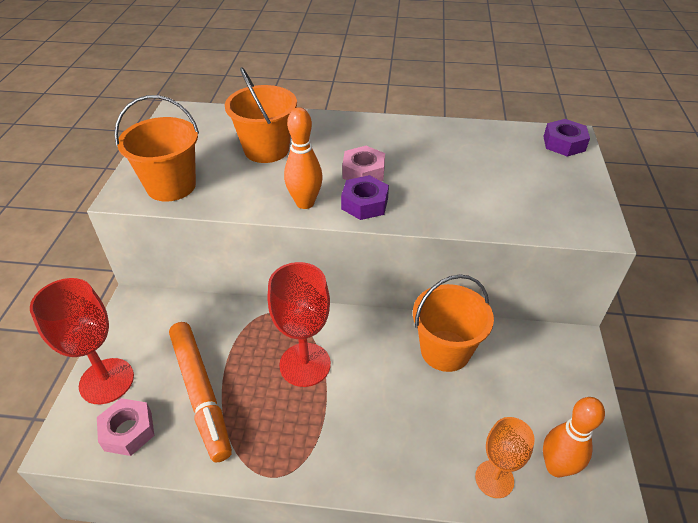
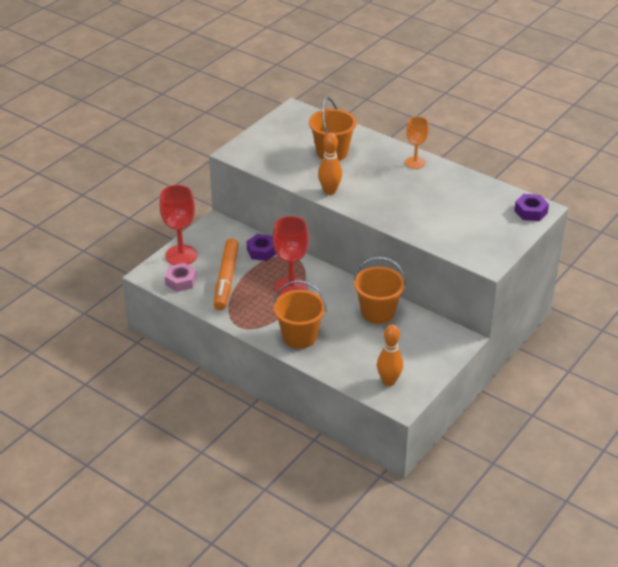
camera: 30 degrees right, 5 degrees down
(171, 186) = (261, 156): orange bucket -> orange bucket (299, 336)
(363, 172) = (379, 185): pink nut -> none
(364, 204) = (363, 203): purple nut -> purple nut (262, 251)
(494, 479) = (351, 372): orange goblet -> orange goblet (415, 162)

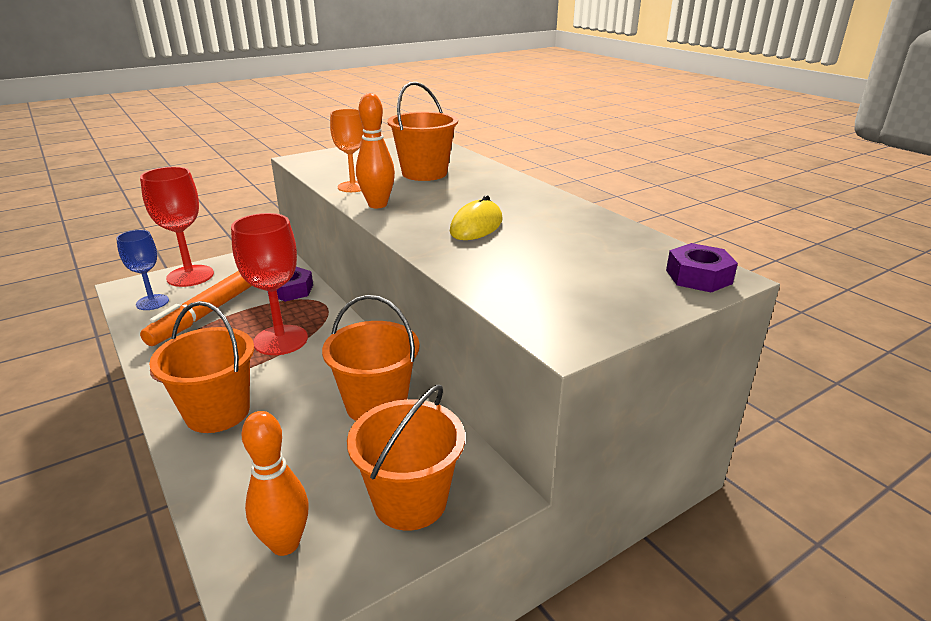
camera: 20 degrees right, 10 degrees down
(181, 281) = (152, 302): pink nut -> blue goblet
(401, 197) = (476, 226): none -> yellow mouse
(415, 162) = (532, 196): orange goblet -> orange goblet (353, 187)
(428, 352) = (410, 501): none -> orange bucket

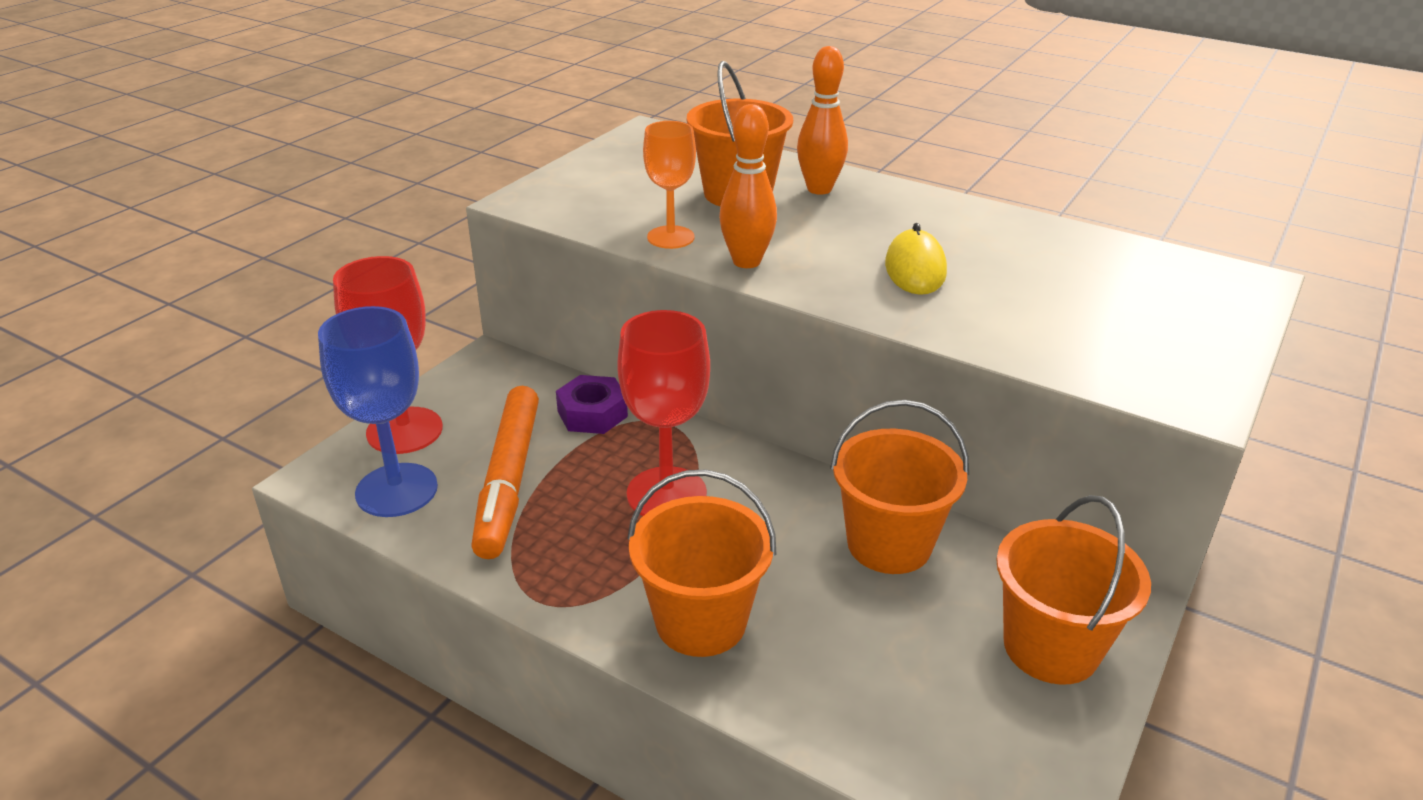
camera: 25 degrees left, 5 degrees up
(152, 302) = (396, 490): blue goblet -> blue goblet, size x1.57
(285, 544) = (972, 748): orange bowling pin -> orange bowling pin (819, 189)
(698, 277) = (1227, 285): purple nut -> none

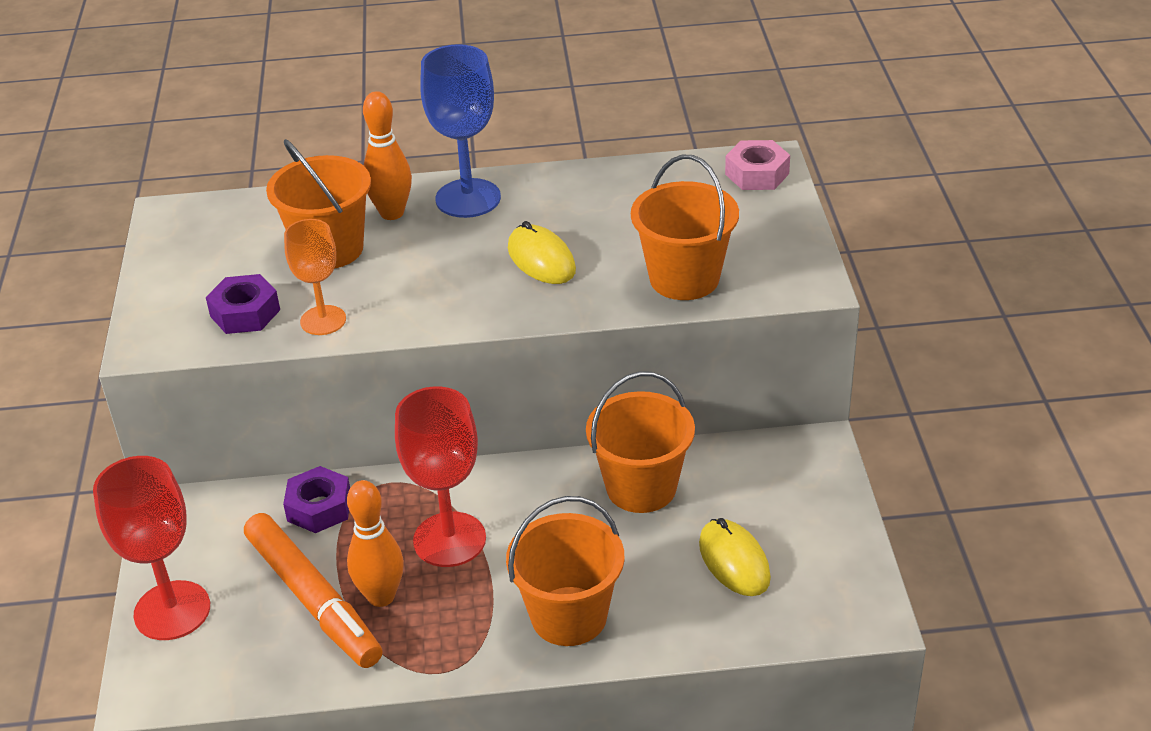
camera: 35 degrees left, 5 degrees up
(396, 490) = (228, 661): blue goblet -> blue goblet (468, 198)
(618, 209) = (245, 313): none -> purple nut
(746, 261) = (410, 314): orange bowling pin -> orange bowling pin (381, 596)
(921, 668) = (734, 561): none -> yellow mouse
(1051, 647) = (797, 500): orange bucket -> orange bucket (684, 278)
(1225, 285) = (757, 174): none -> pink nut

